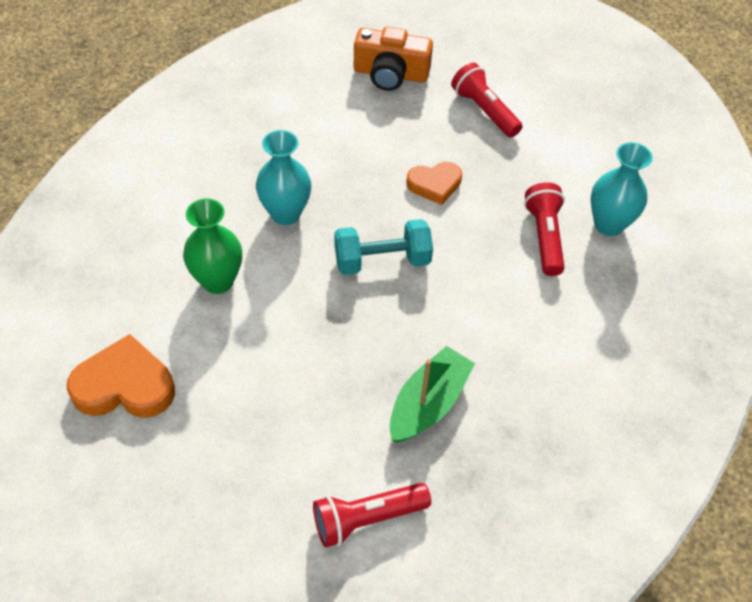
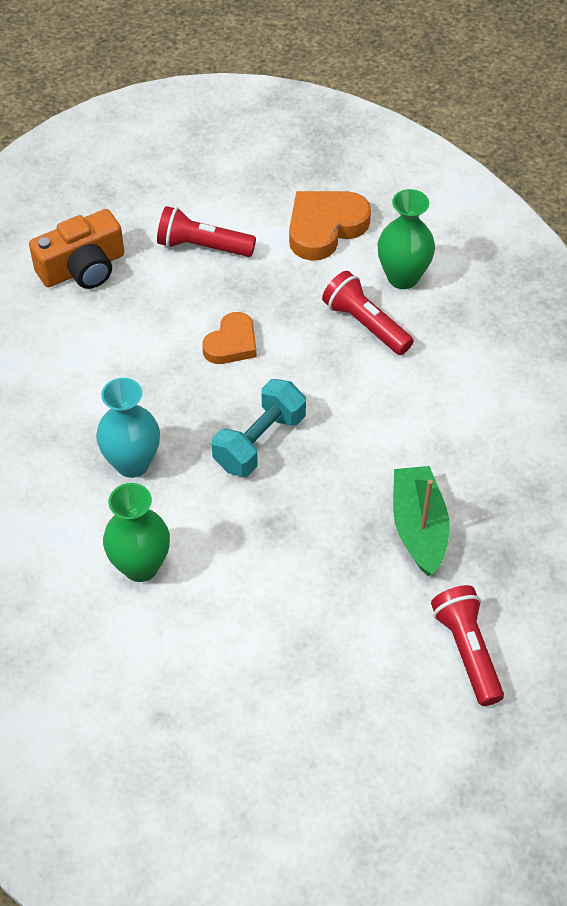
camera: 40 degrees left, 0 degrees up
(125, 386) = (164, 715): orange heart -> orange heart (325, 228)
(367, 519) = (467, 650): red flashlight -> red flashlight turned 135 degrees clockwise
(608, 224) = (403, 277): turquoise vase -> green vase

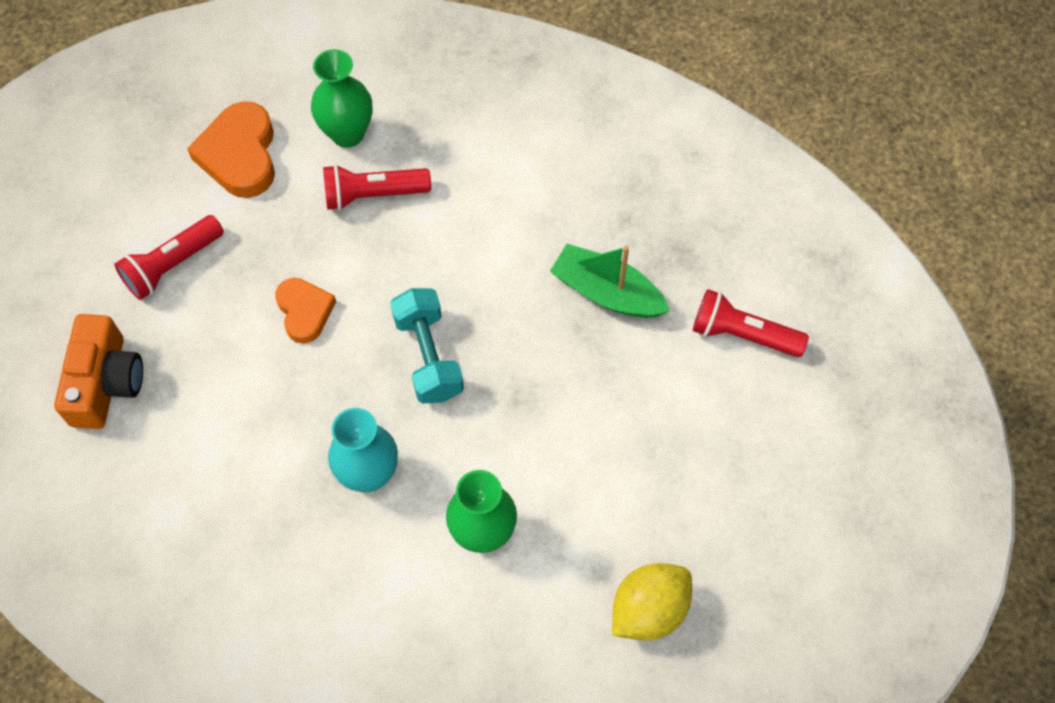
camera: 55 degrees left, 10 degrees up
(160, 723) = (649, 610): none -> yellow lemon

